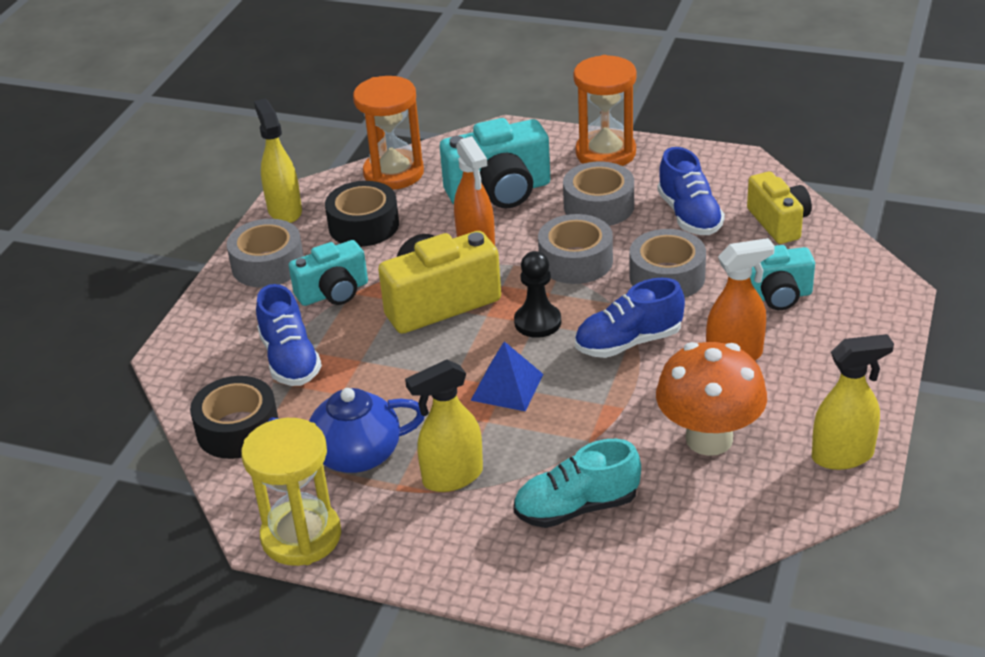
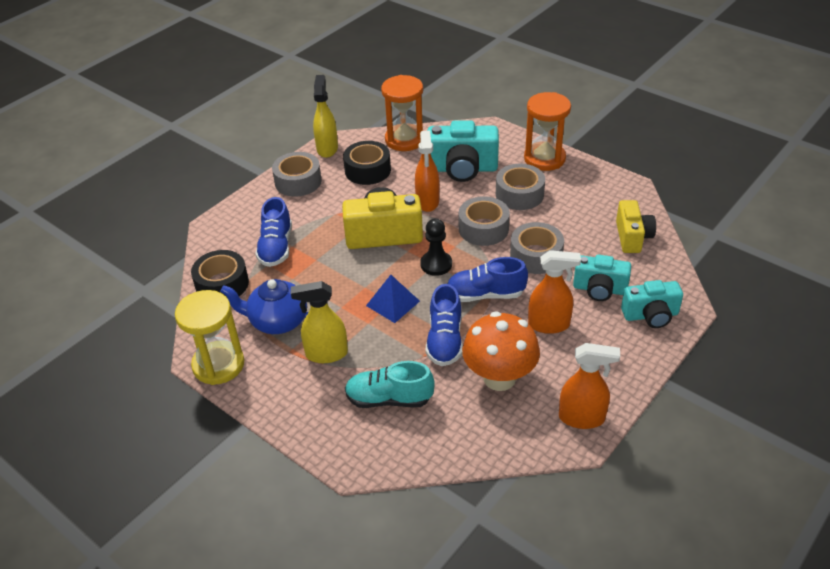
camera: 20 degrees right, 5 degrees up
(333, 292) = (325, 210): turquoise camera -> turquoise camera (650, 315)
(689, 215) = (575, 216): blue shoe -> blue shoe (445, 340)
(843, 455) = (582, 418): yellow spray bottle -> orange spray bottle

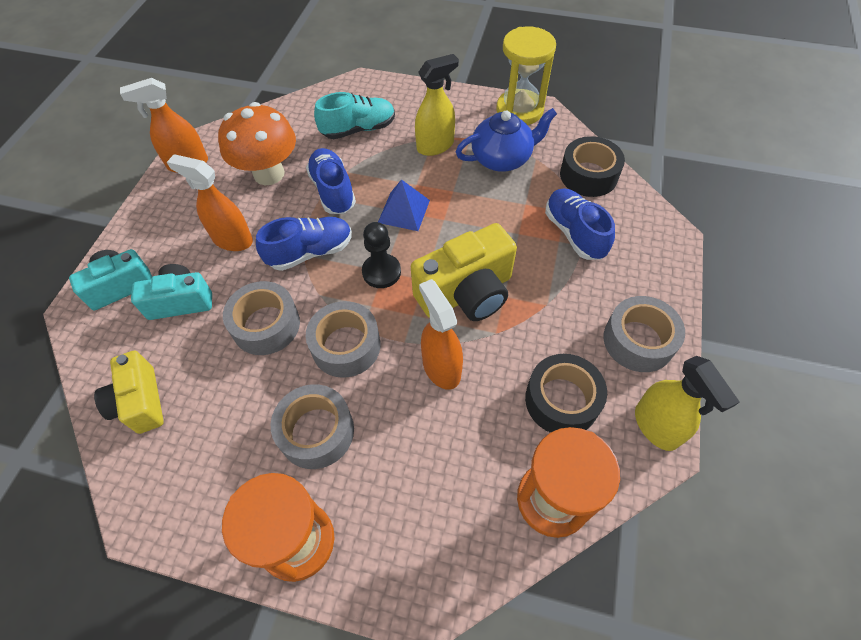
camera: 155 degrees right, 15 degrees up
(462, 169) = (423, 459): turquoise camera -> none
(549, 324) = (232, 240): orange spray bottle -> orange spray bottle turned 45 degrees clockwise

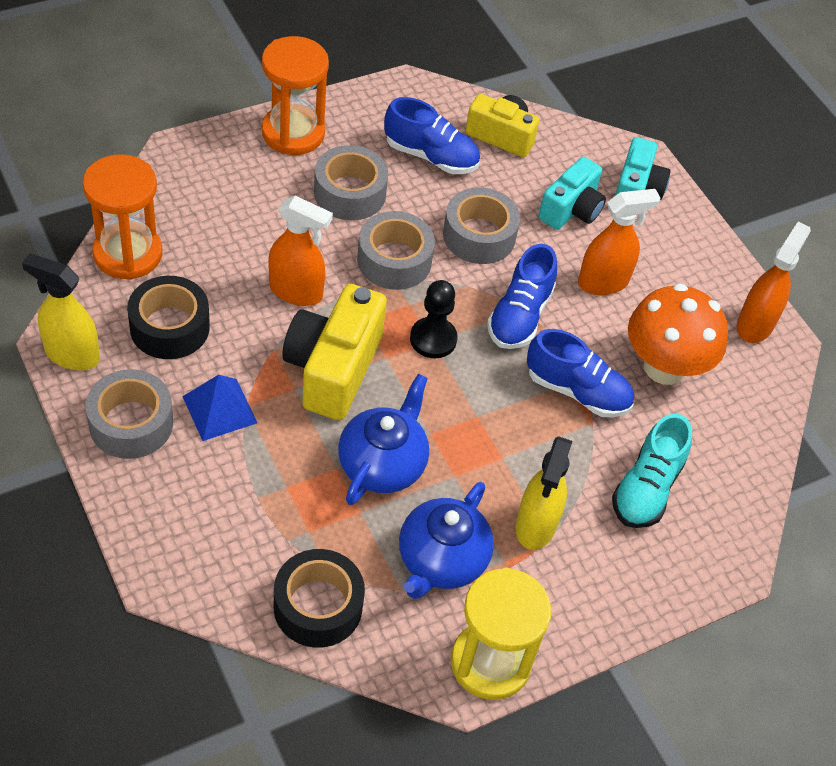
camera: 130 degrees right, 5 degrees down
(404, 211) = (480, 416): blue pyramid -> blue pyramid (219, 409)
(489, 220) = (383, 464): none -> blue teapot
(574, 233) = (276, 508): blue shoe -> blue shoe (431, 156)

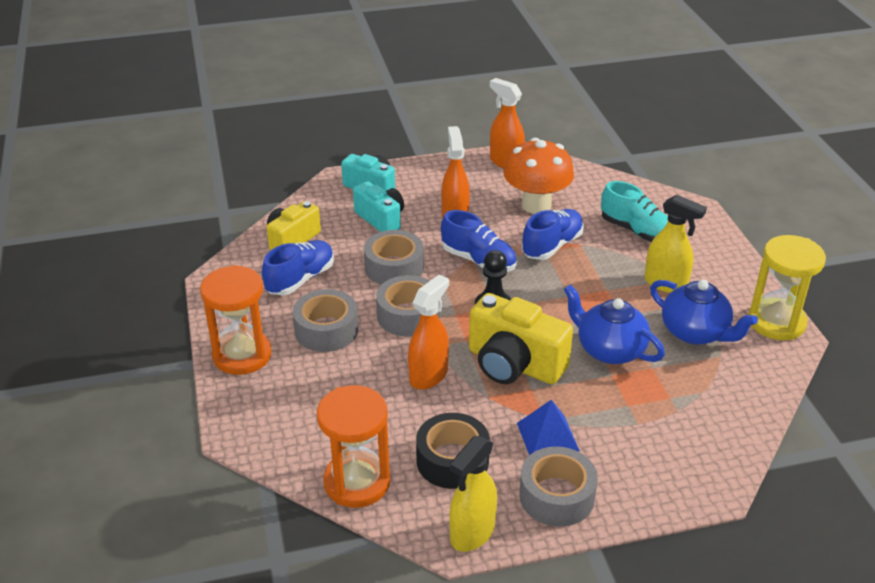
camera: 70 degrees left, 15 degrees down
(318, 606) = (737, 401): black tape -> none

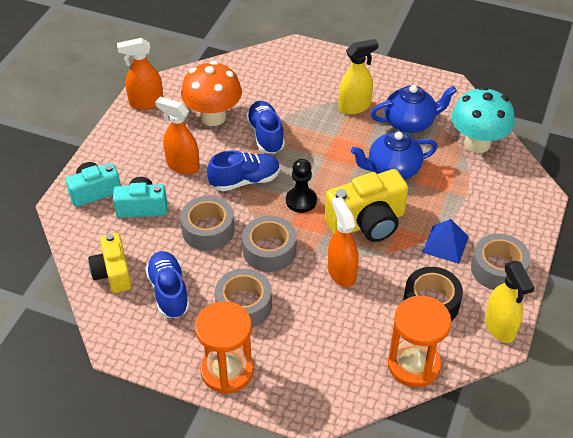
camera: 55 degrees left, 10 degrees up
(636, 231) = (290, 87): turquoise shoe -> none
(731, 398) = (477, 143): none -> turquoise mushroom
(776, 322) = (431, 83): yellow hourglass -> none

